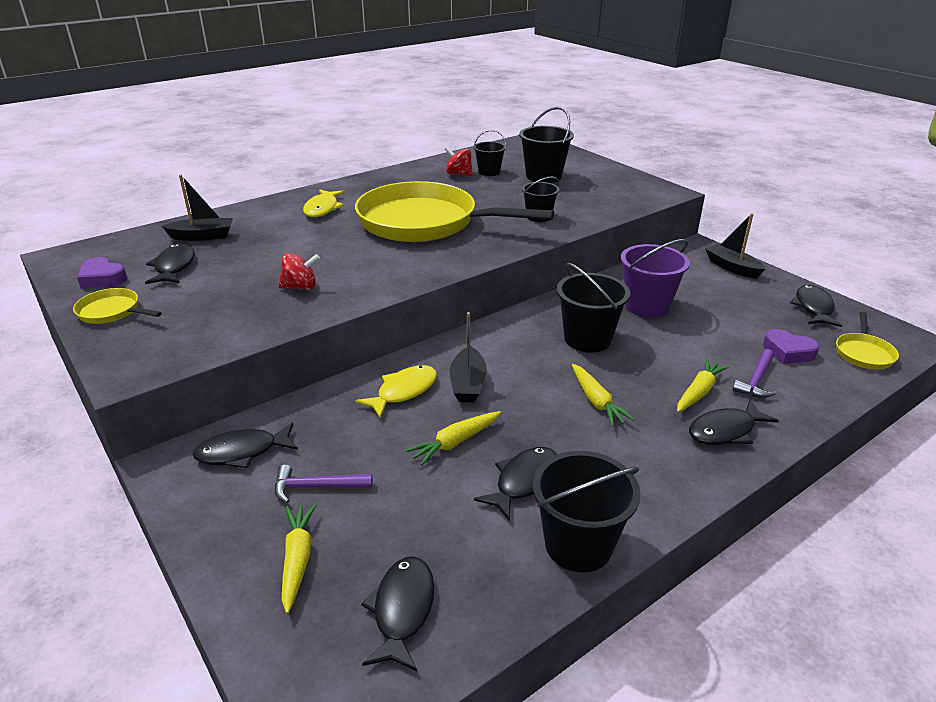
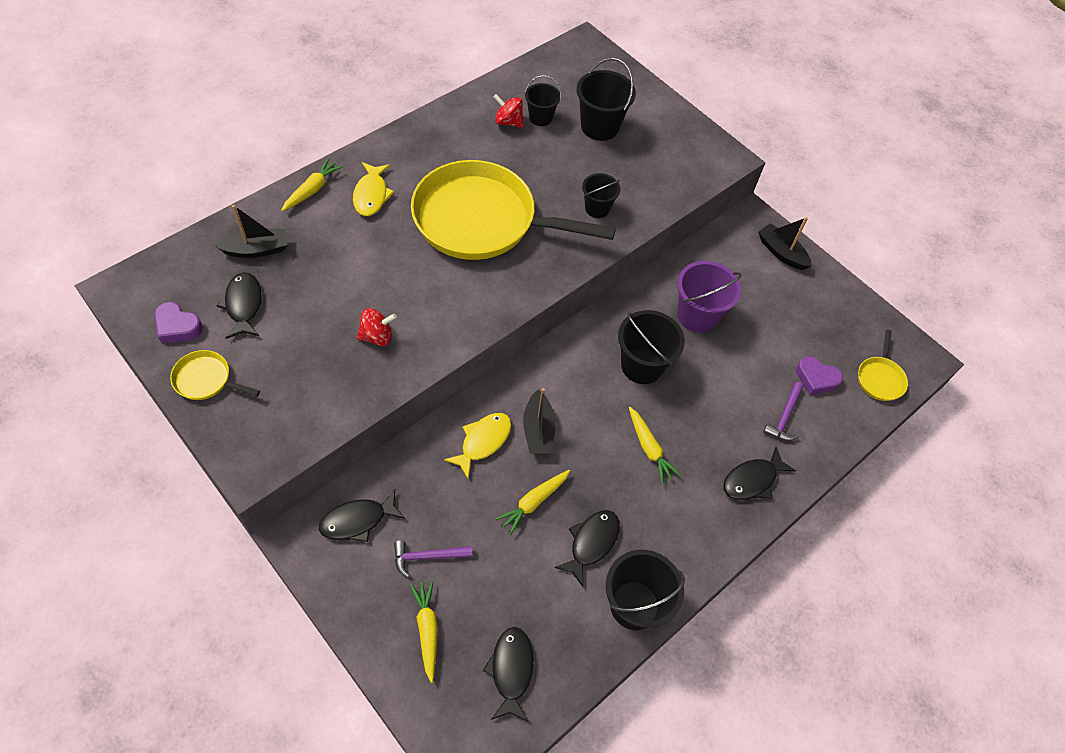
camera: 10 degrees left, 25 degrees up
(699, 392) = (735, 434): yellow carrot -> yellow carrot (312, 190)
(813, 307) = (847, 314): black fish -> none

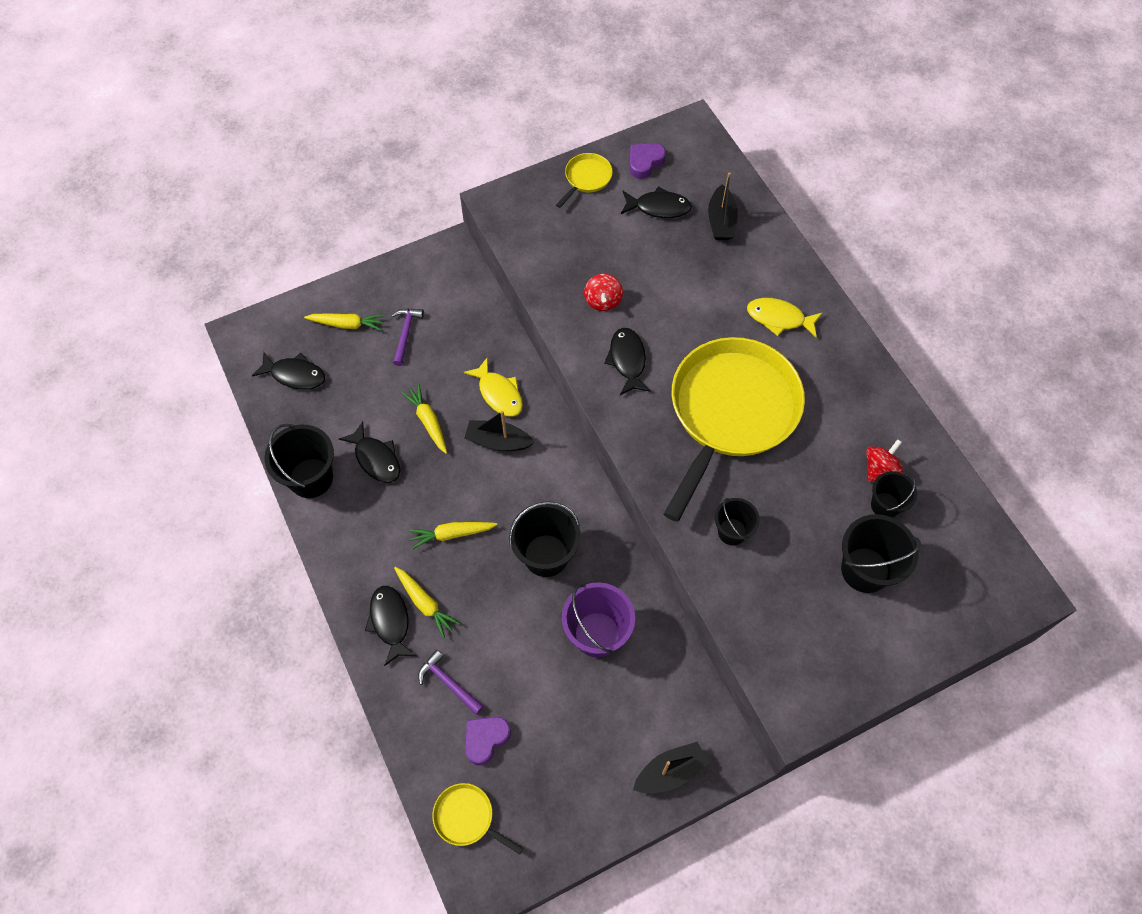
camera: 110 degrees right, 5 degrees up
(312, 190) = (792, 270): yellow carrot -> yellow carrot (425, 603)
(357, 521) = (452, 290): black fish -> black fish (627, 360)

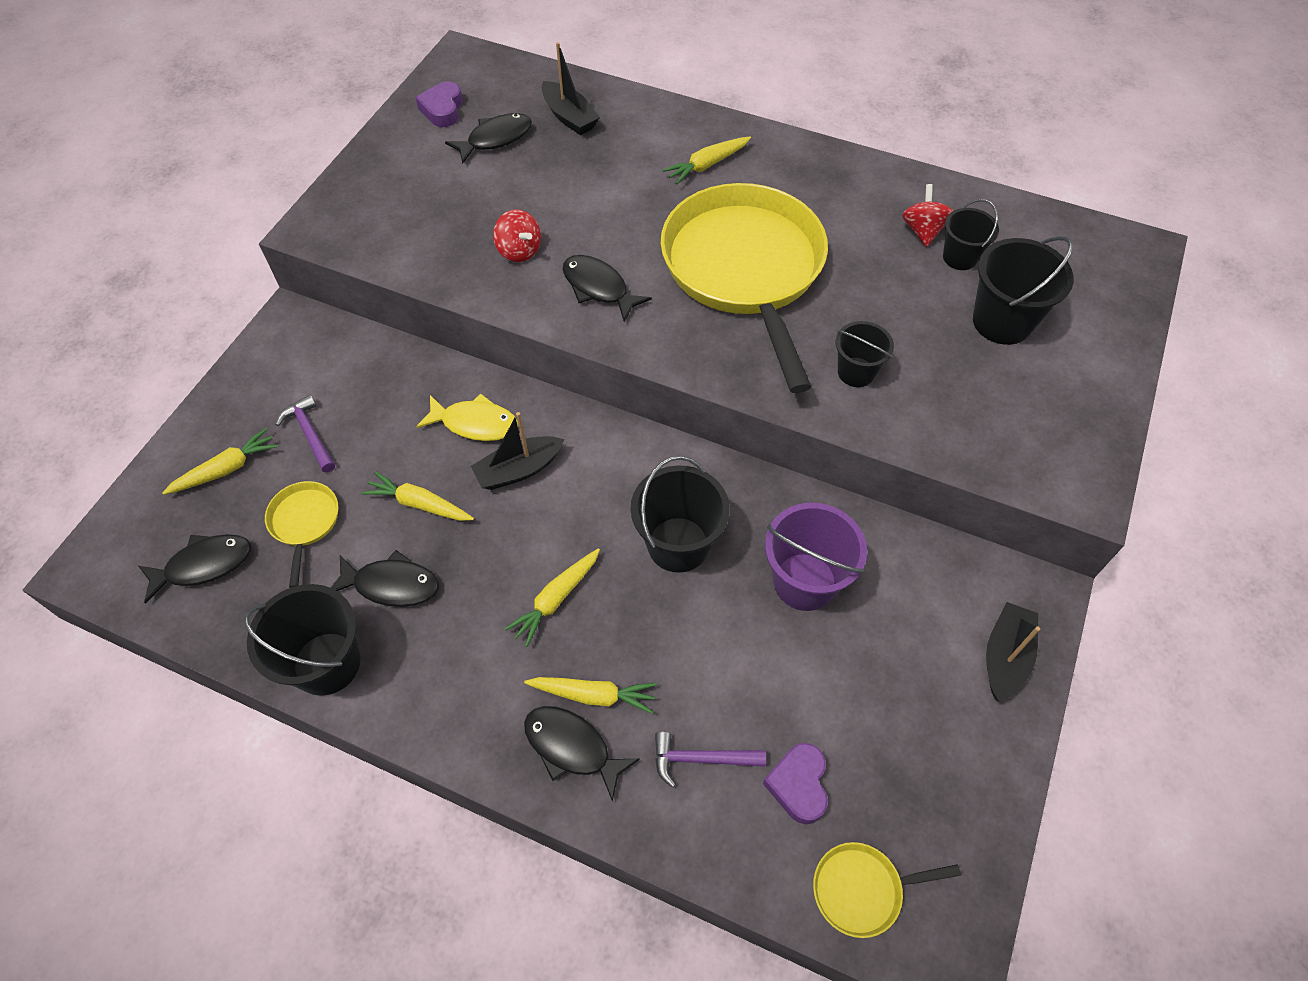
camera: 40 degrees left, 5 degrees down
(586, 179) = (394, 155): yellow pan -> yellow pan (304, 523)
(779, 318) = (707, 165): yellow fish -> yellow carrot

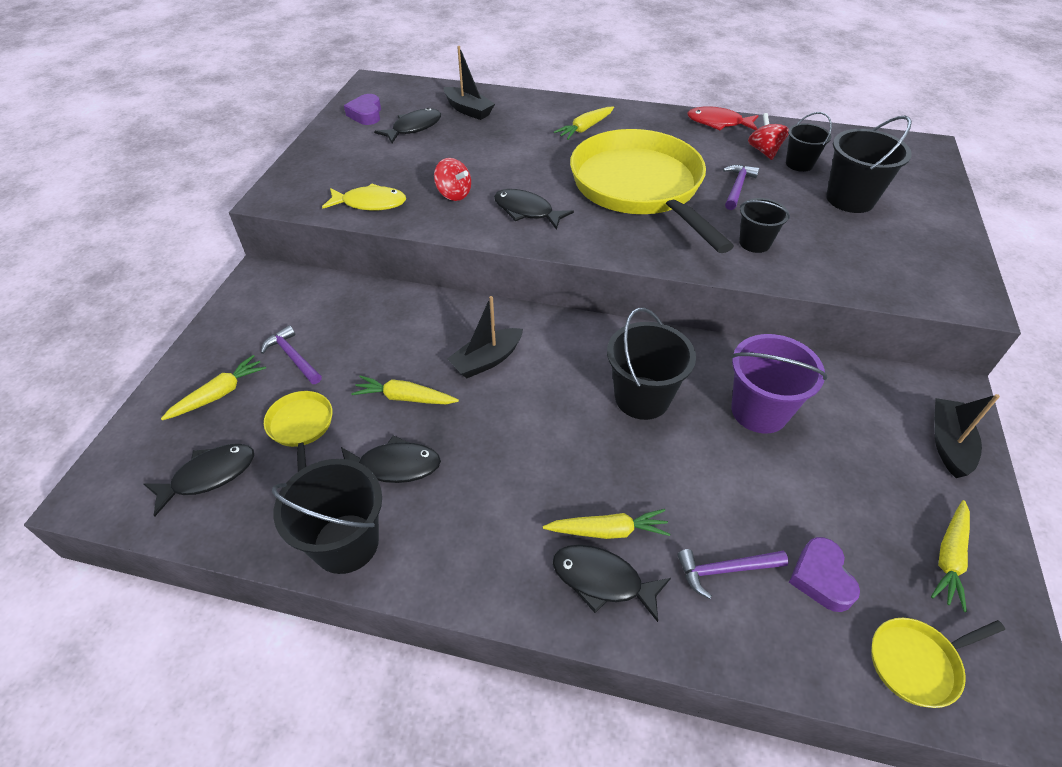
camera: 10 degrees left, 10 degrees down
(475, 423) = (439, 331): yellow fish -> yellow fish (370, 203)
(556, 599) = (549, 456): yellow carrot -> yellow carrot (949, 558)
(866, 284) = (737, 187): none -> purple hammer
(880, 176) = (718, 123): none -> red fish

